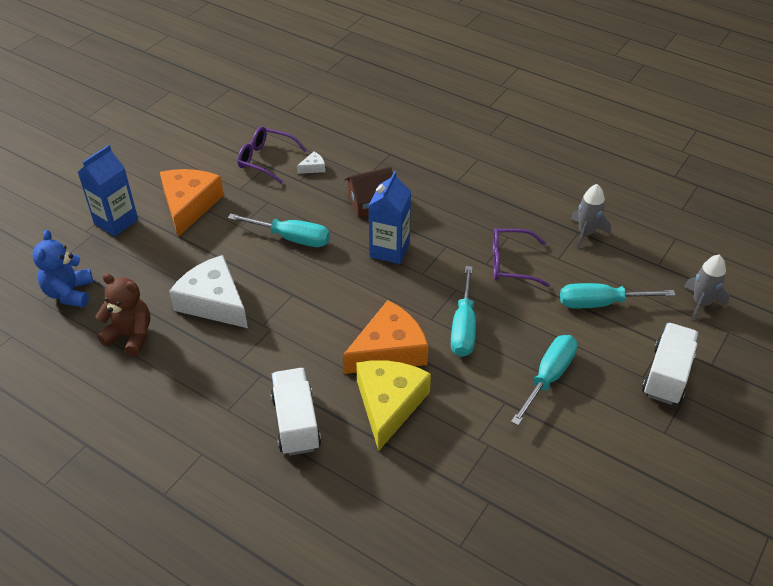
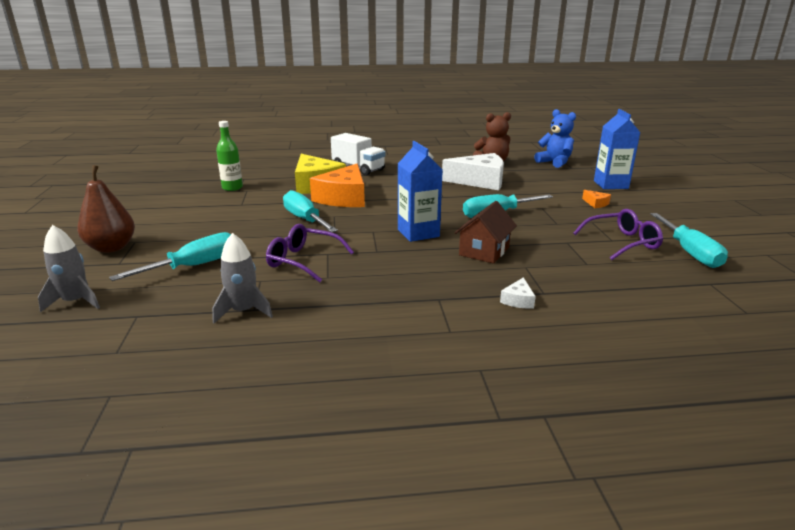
camera: 140 degrees right, 20 degrees down
(189, 205) = (596, 203): orange cheese -> orange cheese, size x0.41
(313, 167) = (578, 253): white cheese -> white cheese (518, 300)
(492, 459) = (232, 188): none -> green bottle
(511, 264) = (304, 261): purple glasses -> purple glasses turned 120 degrees counterclockwise
(548, 378) = (217, 219): turquoise screwdriver -> turquoise screwdriver (689, 252)
(667, 375) = (111, 248): white truck -> brown pear

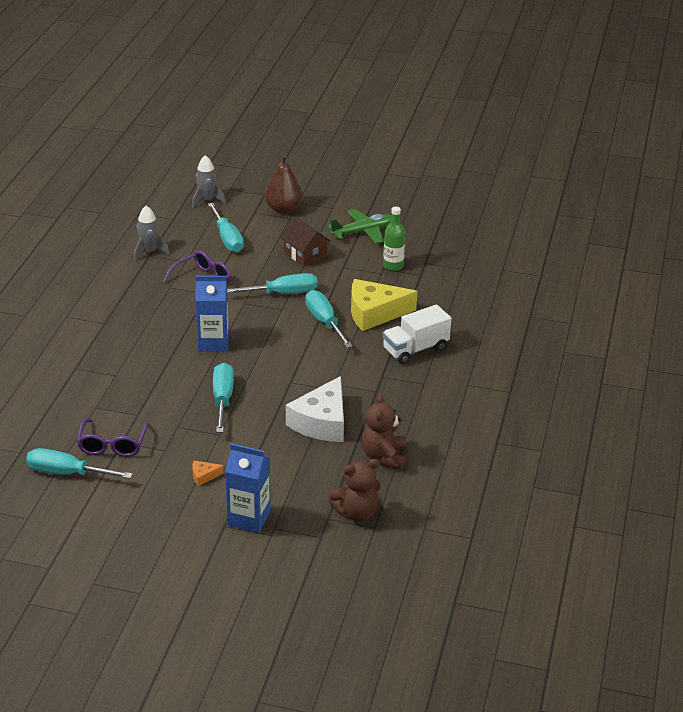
camera: 110 degrees right, 10 degrees up
(167, 205) = (363, 232): none -> green plane
(343, 198) = (324, 322): orange cheese -> turquoise screwdriver
(484, 251) = (155, 365): brown house -> brown house (305, 254)
(518, 300) = (75, 353): white cheese -> none
(554, 162) = (357, 513): blue teddy bear -> brown teddy bear

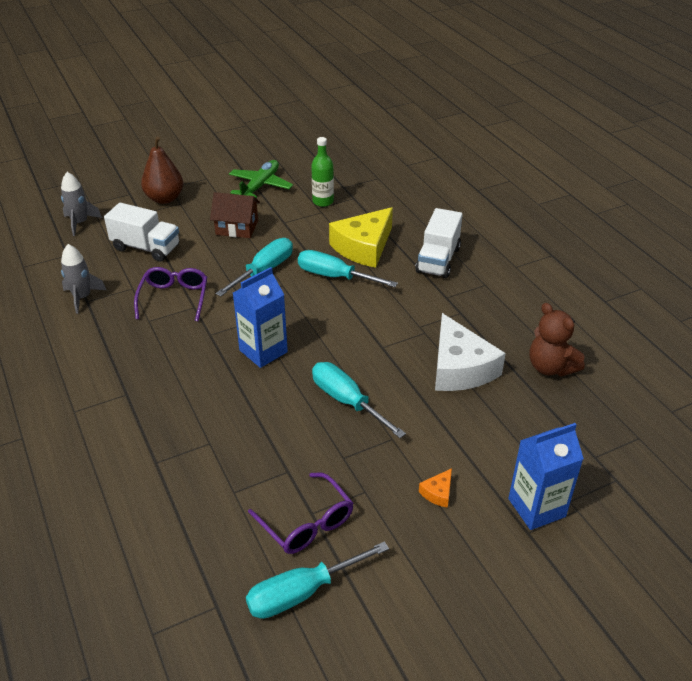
camera: 40 degrees left, 5 degrees up
(227, 238) = (146, 248): turquoise screwdriver -> white truck
(357, 513) = (607, 434): brown teddy bear -> none

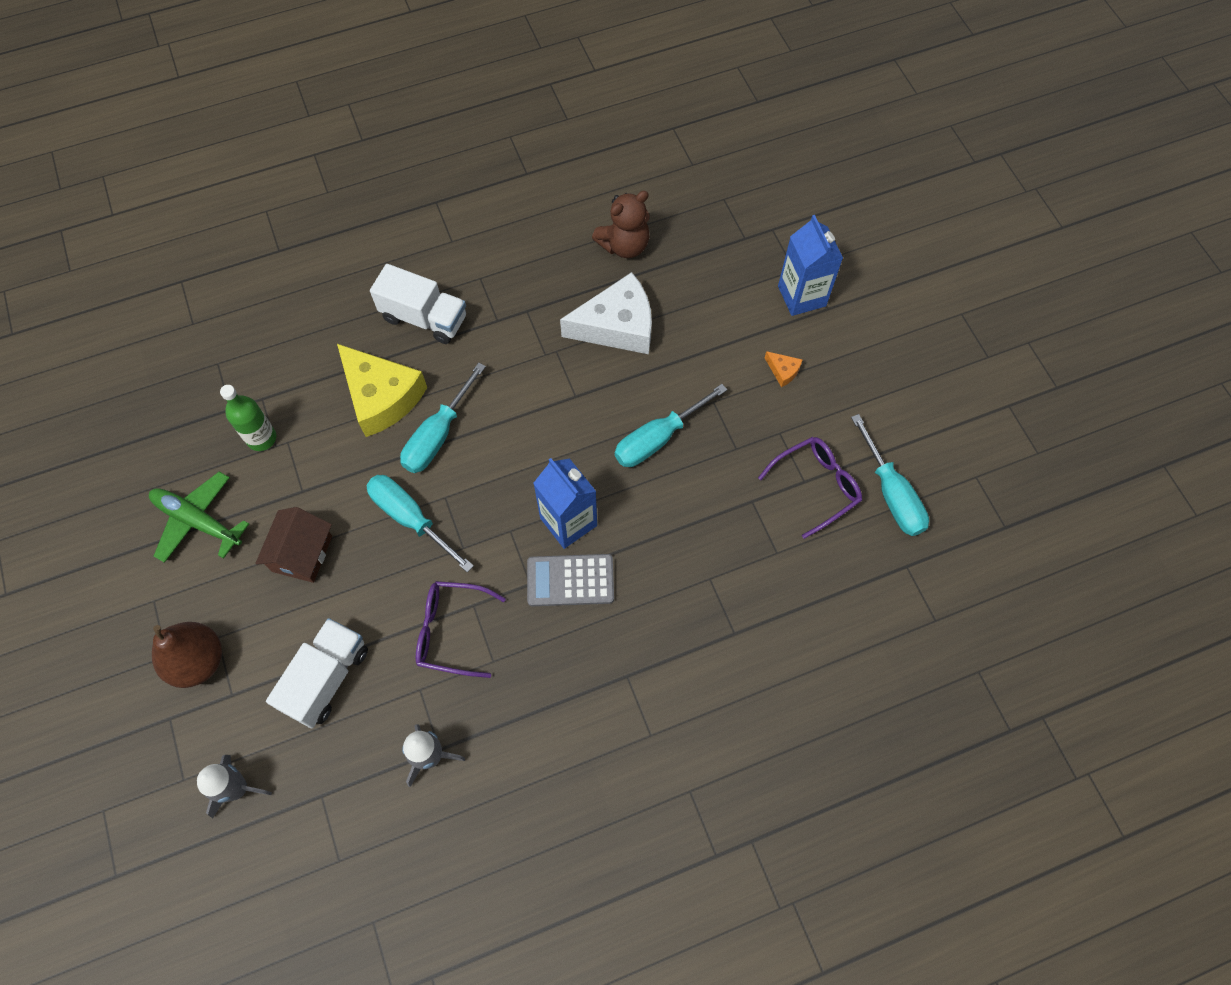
camera: 85 degrees left, 25 degrees up
(211, 356) = (570, 580): none -> grey calculator

